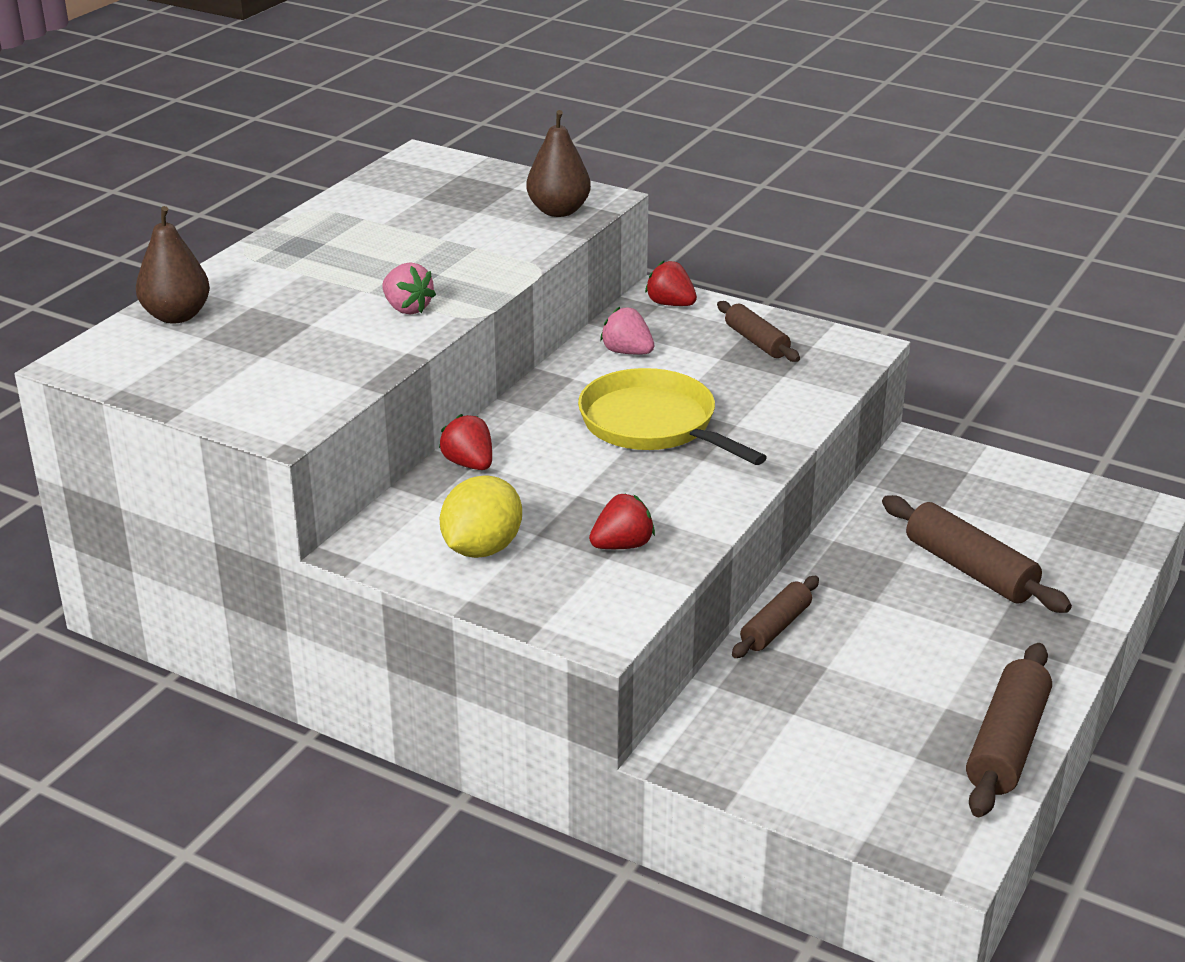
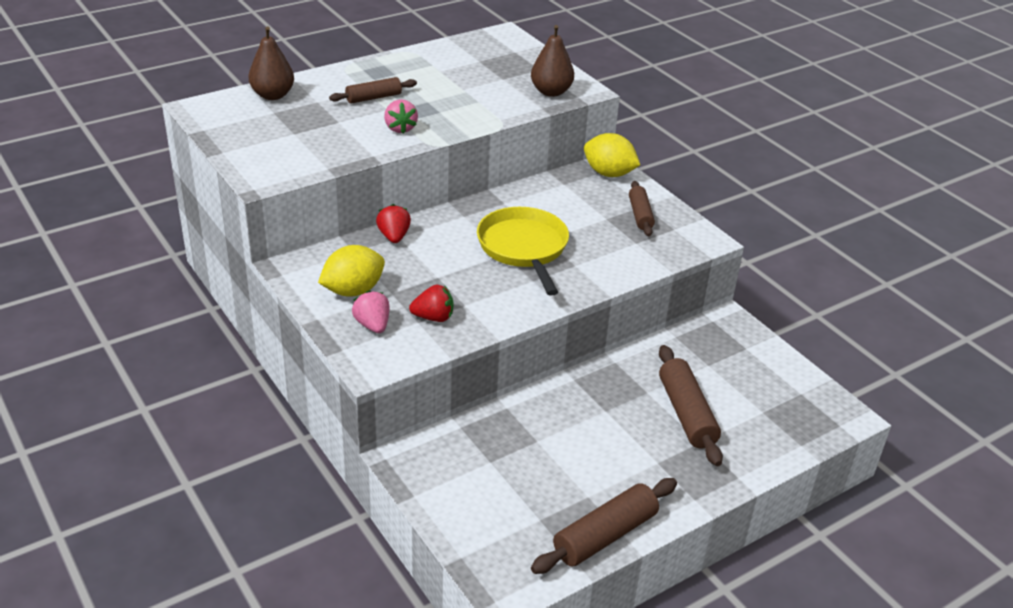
camera: 25 degrees right, 5 degrees up
(627, 352) = (552, 196): pink strawberry -> pink strawberry (373, 325)
(670, 304) = (609, 173): red strawberry -> yellow lemon
(775, 627) = (528, 404): brown rolling pin -> brown rolling pin (373, 98)

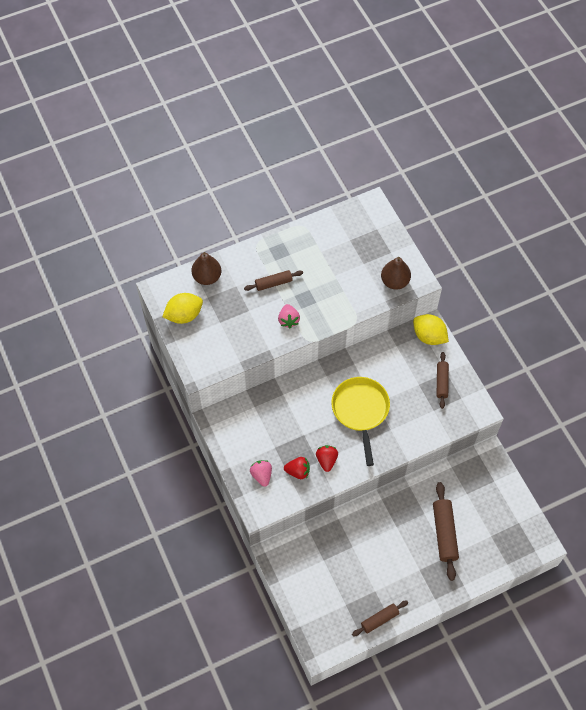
camera: 10 degrees right, 25 degrees up
(353, 290) = (252, 443): yellow lemon -> yellow lemon (184, 315)
(394, 236) = (280, 394): red strawberry -> red strawberry (326, 460)
(605, 535) = (379, 619): brown rolling pin -> brown rolling pin, size x0.63

